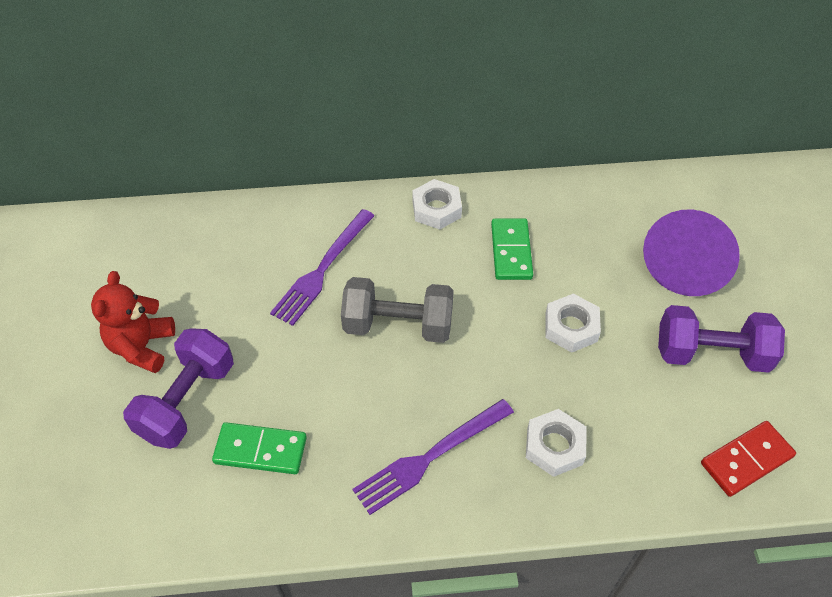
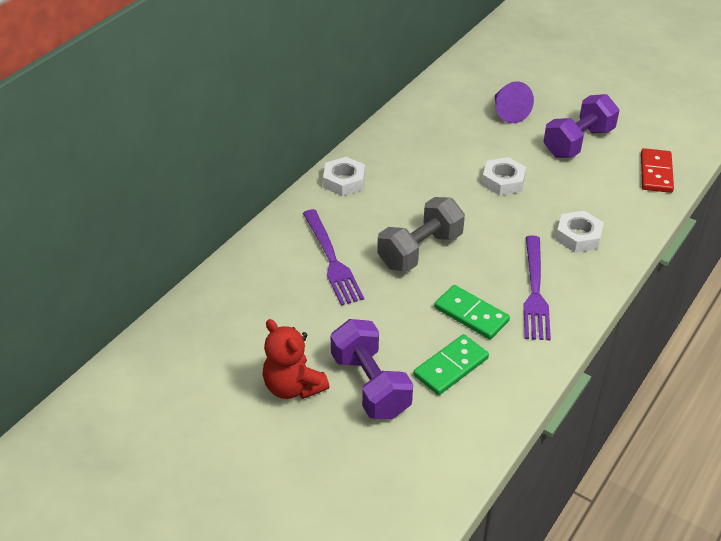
camera: 50 degrees left, 10 degrees down
(511, 251) = (418, 170): green domino -> green domino (471, 314)
(686, 264) = (508, 112): purple cone -> purple cone, size x0.62

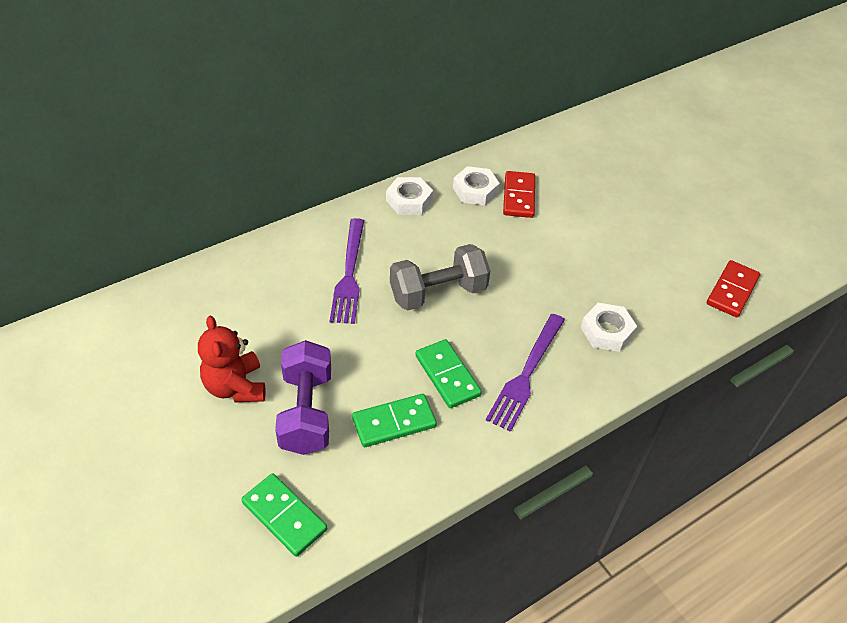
camera: 20 degrees right, 5 degrees up
(407, 473) = (284, 516): none -> green domino
(438, 149) = (518, 196): none -> red domino
(503, 181) = (564, 249): white nut -> white nut (475, 190)
(508, 112) = (612, 180): purple cone -> none
(578, 142) = (667, 233): purple dumbbell -> none

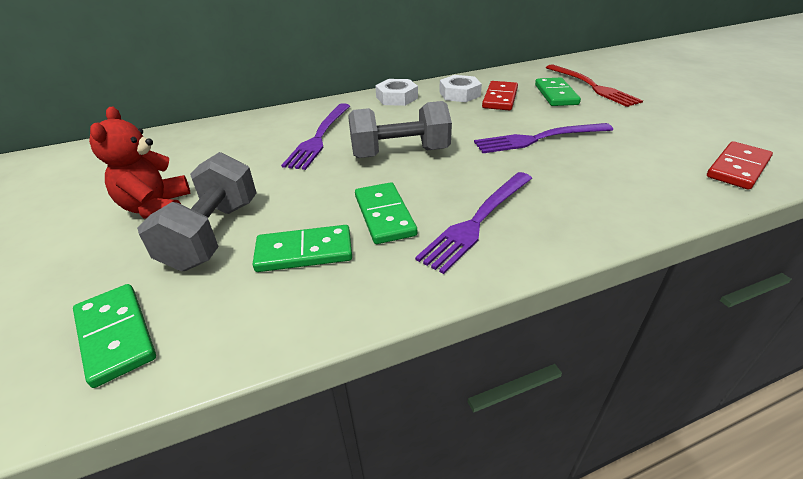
camera: 15 degrees right, 10 degrees down
(306, 412) = (213, 234): purple dumbbell -> grey dumbbell
(564, 262) = (538, 139): none -> purple fork
(575, 187) = (556, 94): none -> green domino
(607, 331) = (582, 192): white nut -> none
(610, 170) = (592, 86): none -> red fork

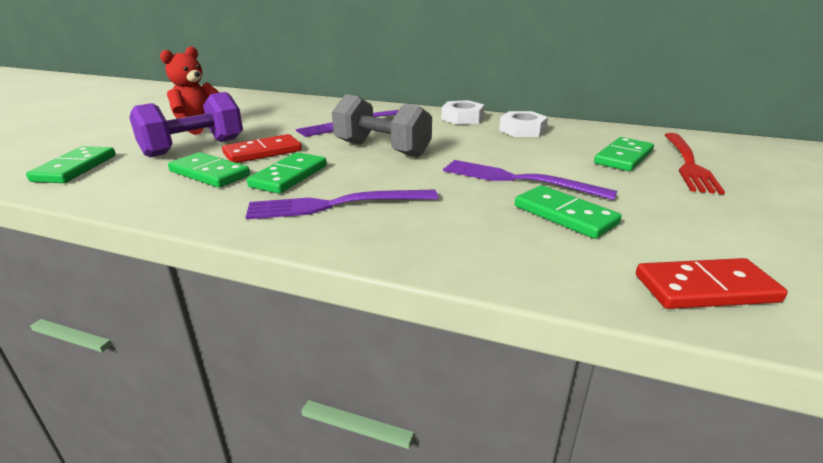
camera: 40 degrees right, 10 degrees down
(213, 234) = (194, 147): grey dumbbell -> purple dumbbell
(500, 98) = (554, 143): red domino -> red domino (263, 152)
(610, 154) = (564, 215): none -> green domino

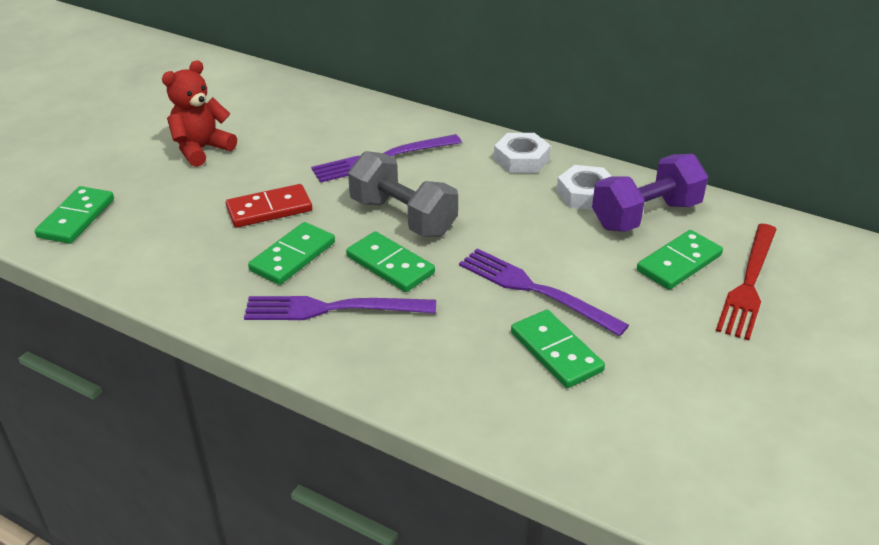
camera: 10 degrees right, 10 degrees up
(194, 147) = (195, 192): purple dumbbell -> purple dumbbell (645, 215)
(209, 173) = (211, 243): green domino -> green domino (390, 265)
(705, 288) = (631, 460): red domino -> none

